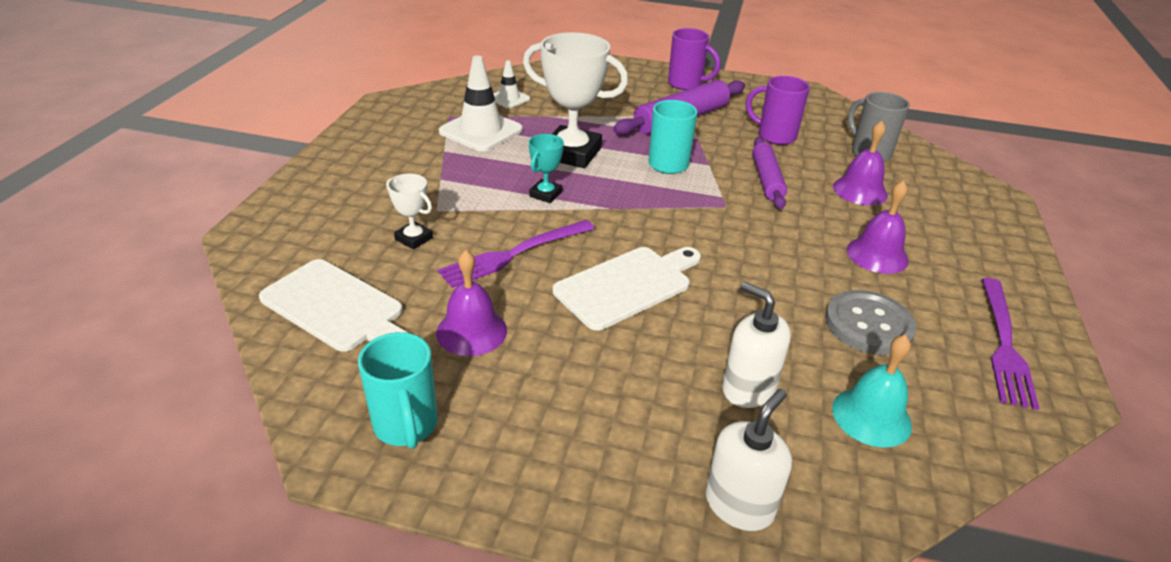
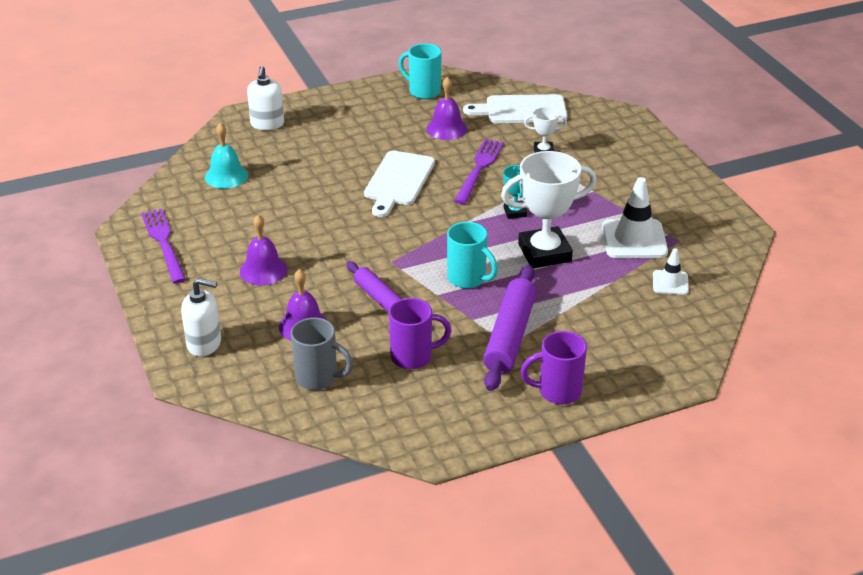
camera: 145 degrees right, 0 degrees up
(748, 388) = (293, 162): white soap dispenser -> white soap dispenser (204, 344)
(868, 324) = (247, 220): grey button -> none

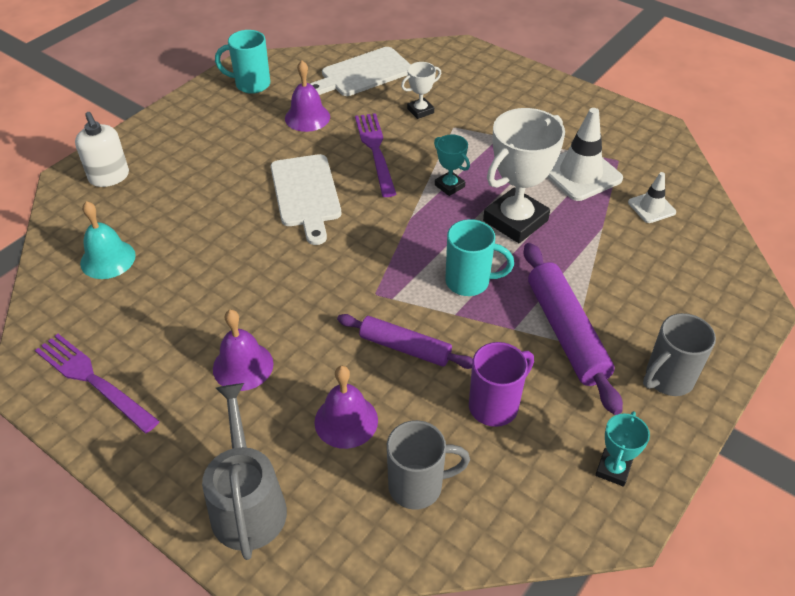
camera: 30 degrees left, 10 degrees up
(204, 344) = (247, 504): white soap dispenser -> grey watering can
(460, 424) = (613, 469): none -> turquoise trophy
(558, 392) = (667, 379): purple mug -> grey mug

